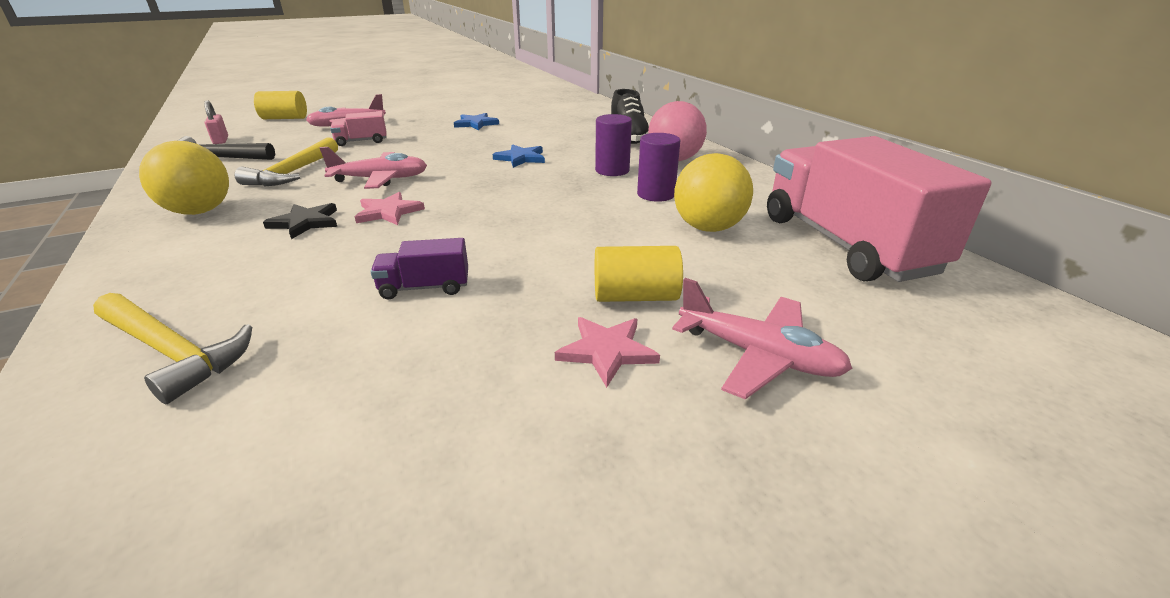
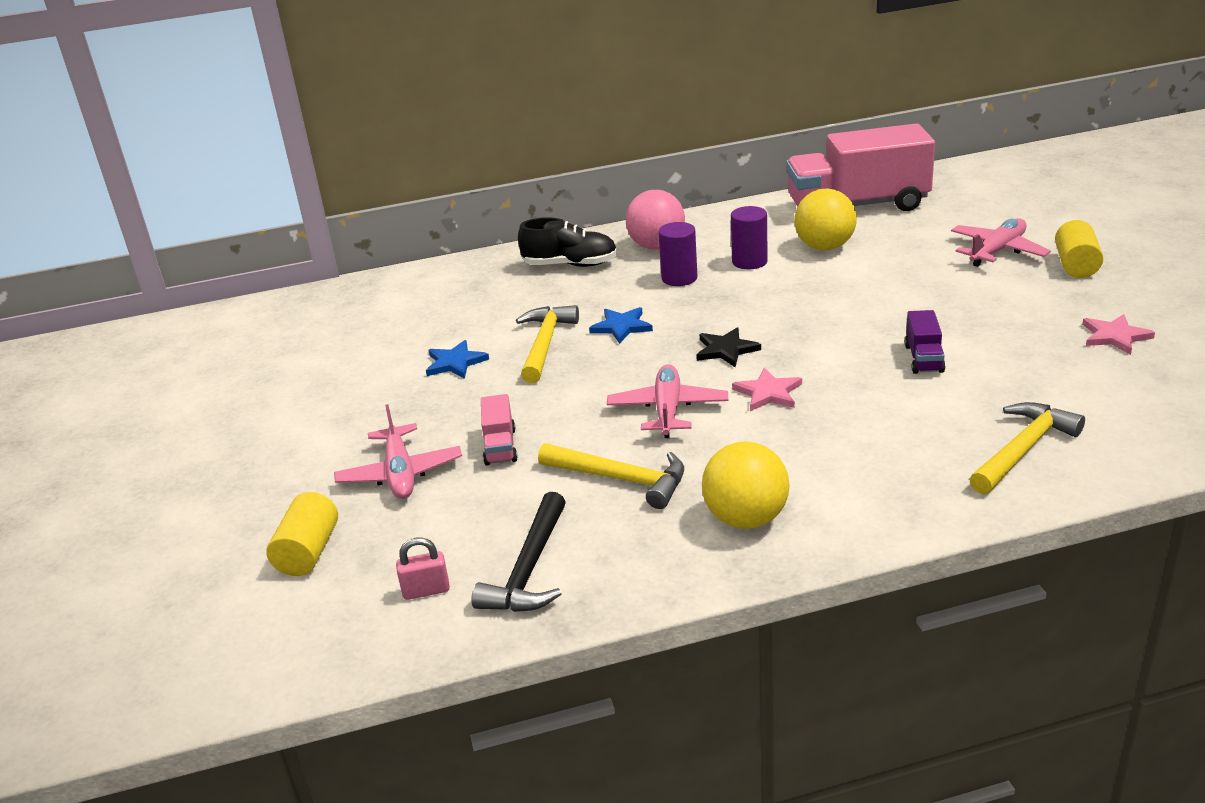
camera: 75 degrees left, 0 degrees up
(305, 222) = (789, 438): black star -> black star (726, 350)
(496, 141) = (545, 344): none -> yellow hammer
(607, 351) = (999, 292): pink star -> pink star (1115, 336)
(635, 296) = (933, 281): yellow cylinder -> yellow cylinder (1076, 265)

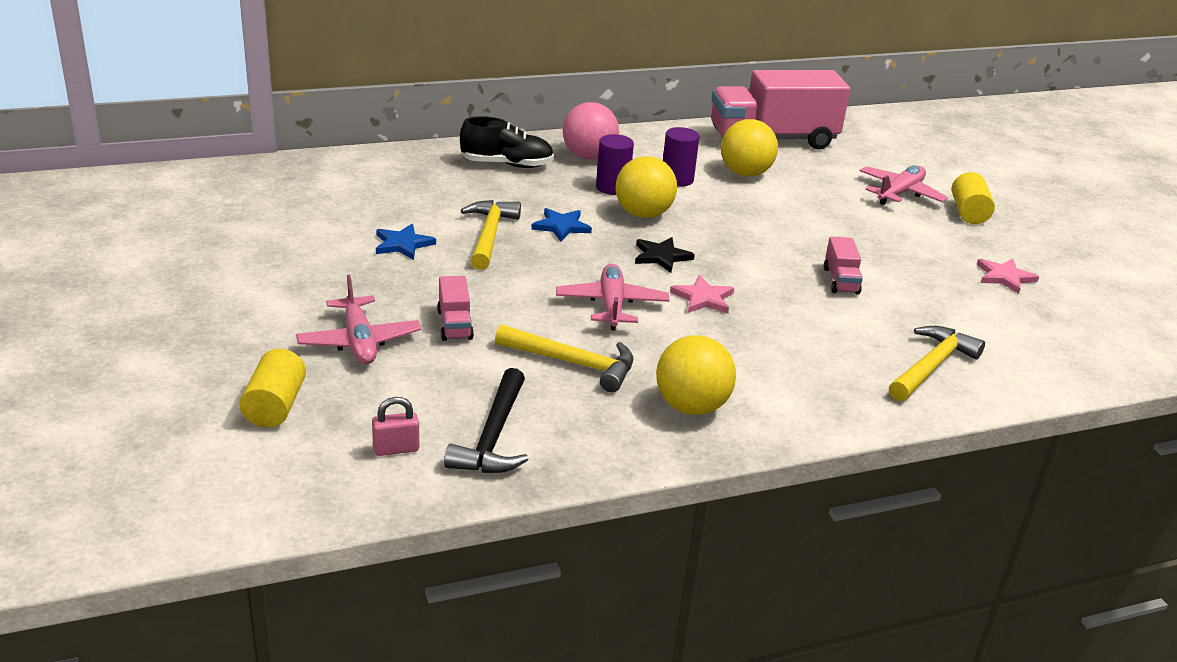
camera: 10 degrees left, 0 degrees up
(710, 304) = (643, 214): none -> yellow ball
(923, 358) = (840, 281): purple truck -> pink truck

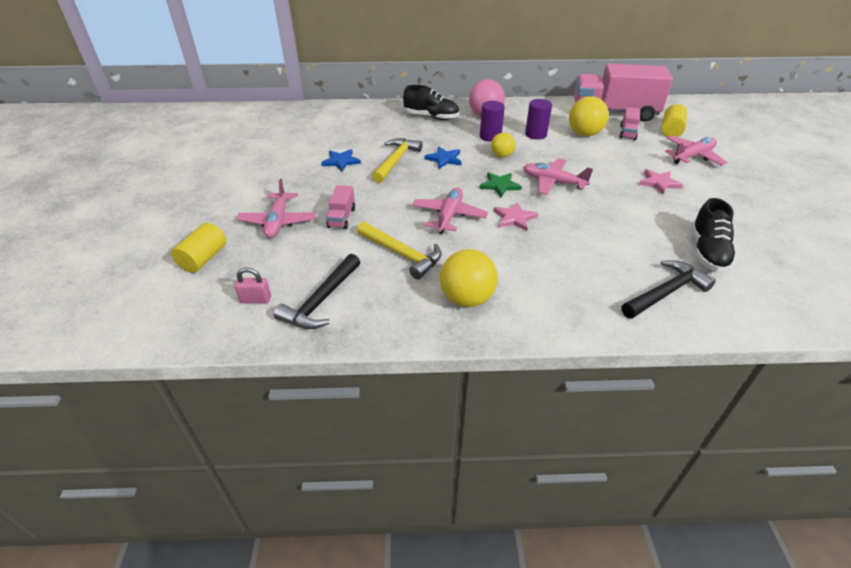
camera: 20 degrees right, 10 degrees up
(643, 214) = (501, 156): yellow ball -> yellow ball, size x0.60
(661, 256) = (500, 185): black star -> green star
(733, 245) = (553, 182): none -> pink plane
(840, 281) = (621, 216): pink truck -> pink truck (627, 133)
(931, 366) = (666, 292): yellow hammer -> black hammer
(961, 312) = (707, 251): none -> black shoe
(968, 212) = (741, 175): yellow cylinder -> yellow cylinder (671, 130)
(1004, 277) = (753, 227): pink star -> pink star (659, 183)

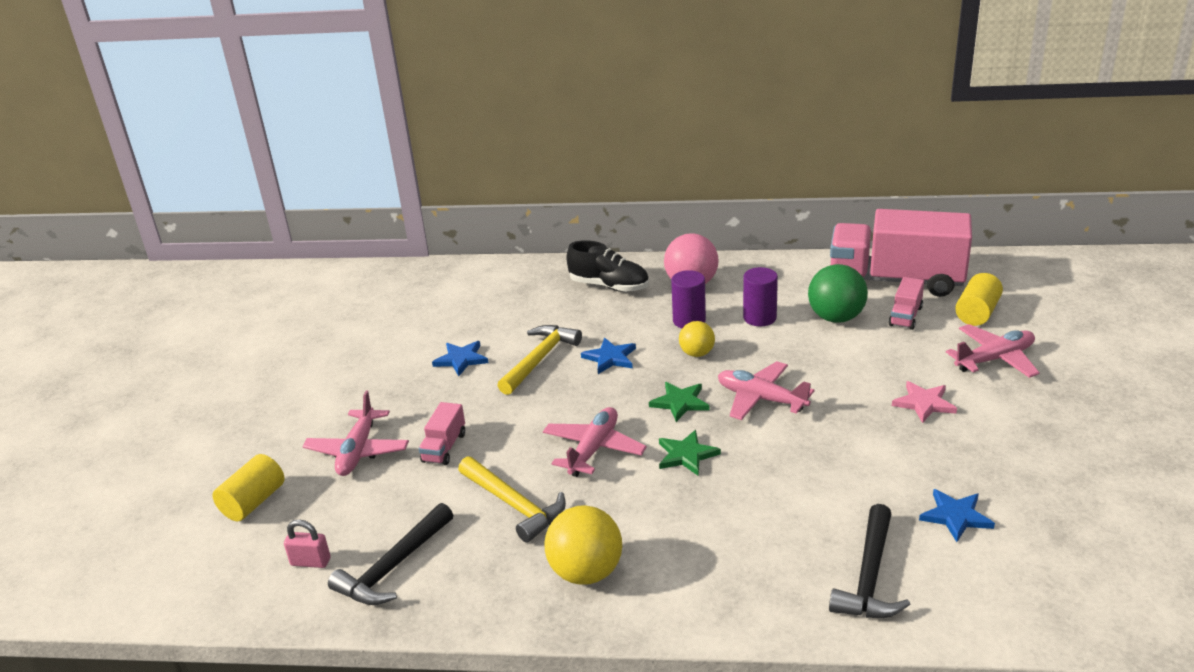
camera: 10 degrees right, 10 degrees down
(514, 218) = (686, 455): pink star -> green star
(584, 134) = (836, 318): yellow ball -> green ball
(666, 292) = (869, 576): black hammer -> black hammer turned 135 degrees clockwise
(707, 251) = (956, 516): black shoe -> blue star

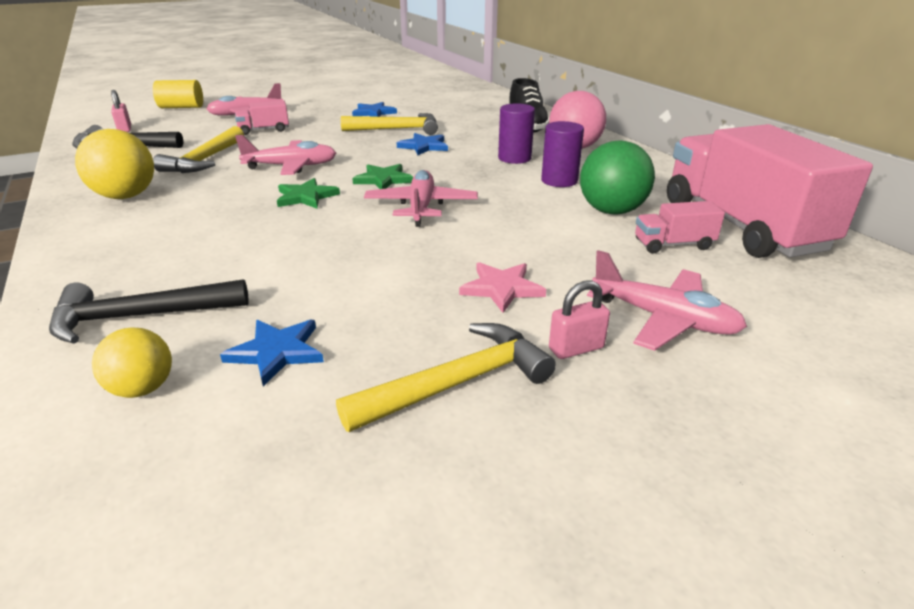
camera: 55 degrees right, 0 degrees up
(697, 353) = (466, 170): yellow ball -> yellow ball (143, 389)
(977, 313) = (757, 287): yellow cylinder -> none
(1010, 400) = (576, 348): none -> pink padlock
(1025, 453) = (457, 383): none -> yellow hammer

